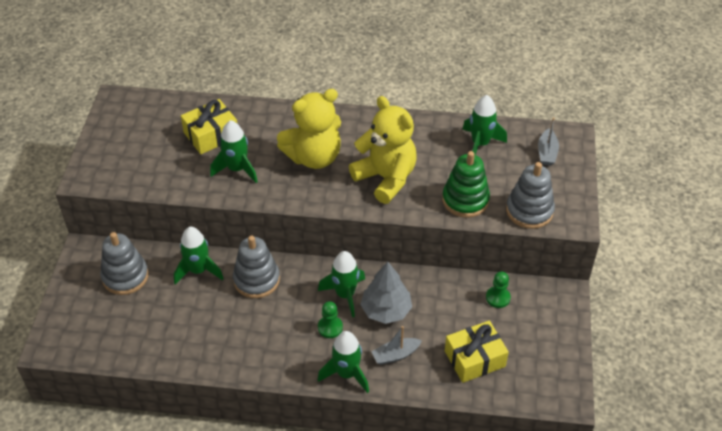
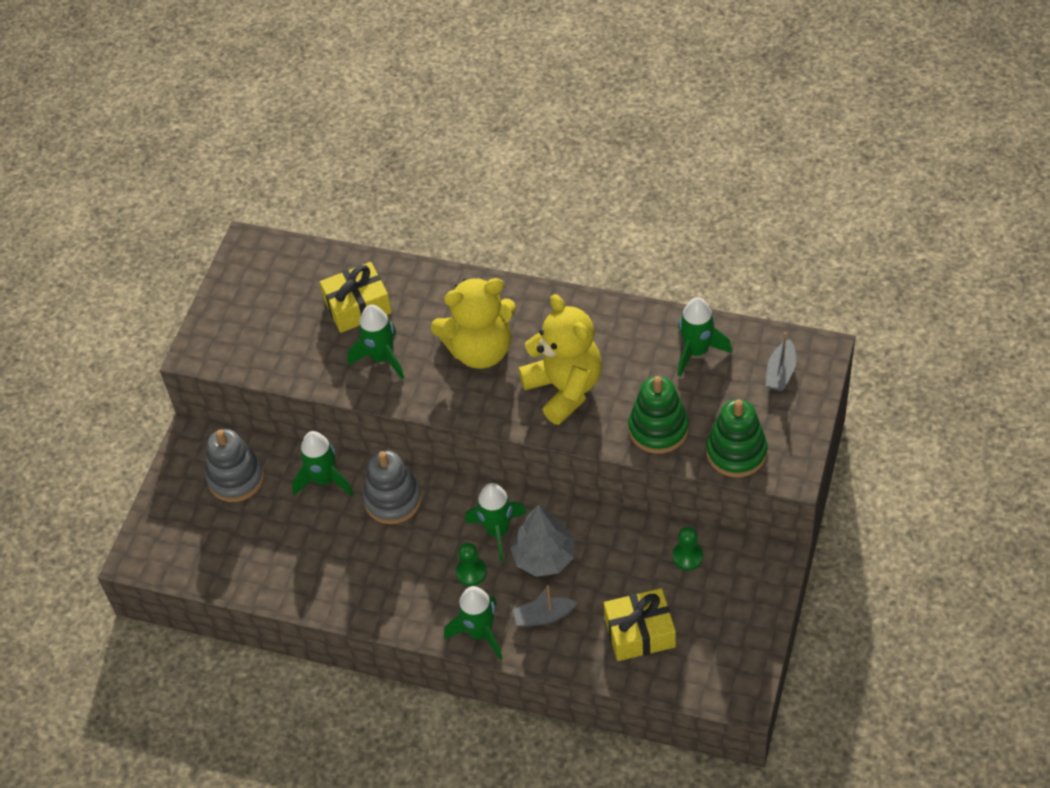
camera: 15 degrees right, 5 degrees up
(529, 211) = (736, 452): grey stacking toy -> green stacking toy

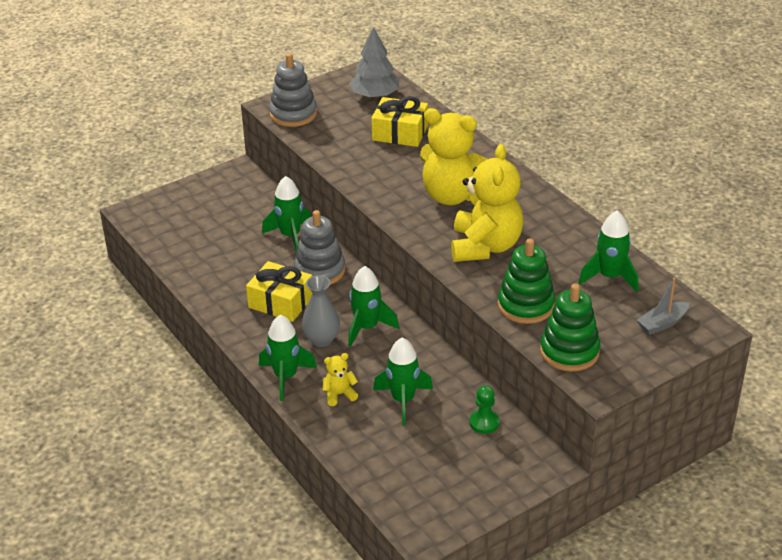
camera: 35 degrees right, 15 degrees down
(236, 478) = (238, 205): grey stacking toy -> grey stacking toy (293, 114)
(381, 358) = (382, 166): green rocket -> green rocket (403, 400)
(471, 572) = (321, 339): green pawn -> grey vase
(543, 616) = (339, 394): grey boat -> yellow teddy bear
(544, 557) = (380, 361): grey tree -> grey tree (375, 96)
(640, 632) = (395, 446): yellow gift -> yellow gift (281, 302)

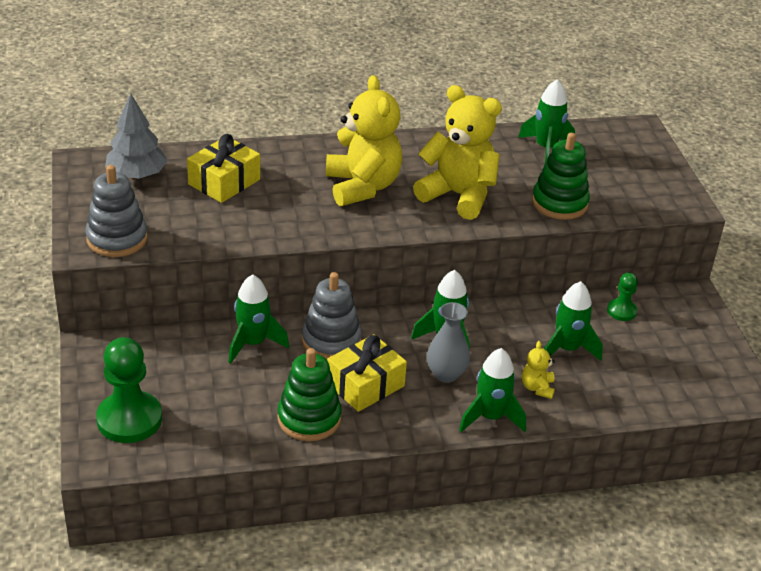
camera: 70 degrees left, 0 degrees up
(177, 211) = (129, 419): none -> green pawn
(452, 195) = (362, 186): yellow teddy bear -> yellow teddy bear turned 60 degrees counterclockwise
(569, 351) = (635, 203): green stacking toy -> green stacking toy (309, 418)
(662, 323) = (622, 147): grey boat -> none

